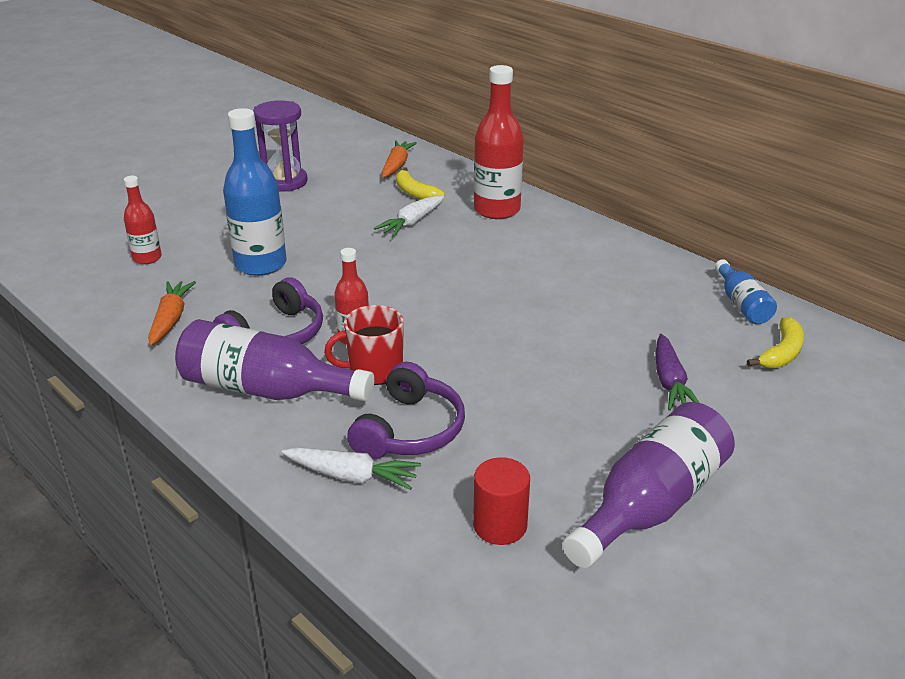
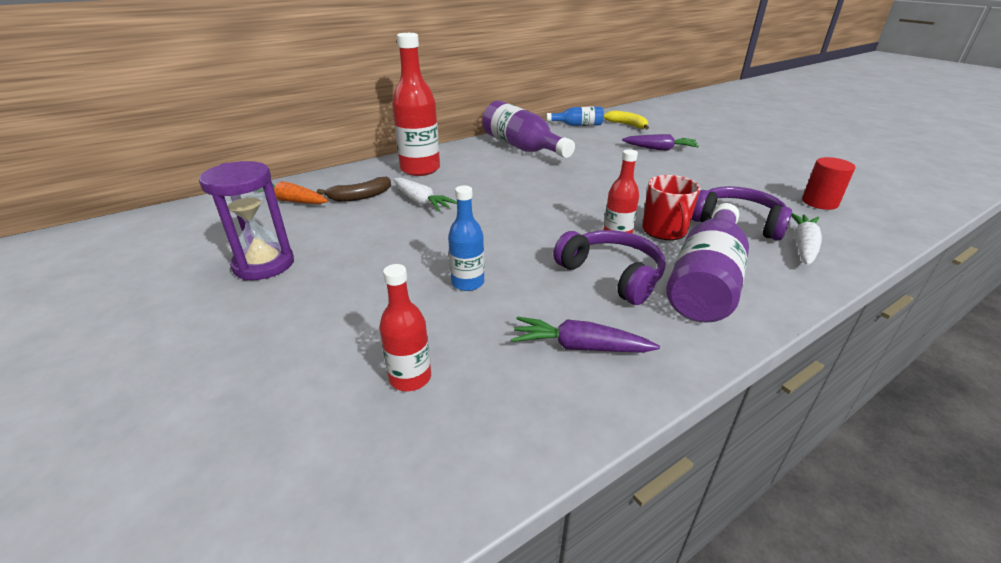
camera: 80 degrees left, 0 degrees up
(171, 319) = (580, 347): orange carrot -> purple carrot
(261, 264) = (467, 283): blue bottle -> blue bottle, size x0.56
(415, 193) = (360, 196): yellow banana -> brown banana
(651, 504) = (774, 166): purple bottle -> purple bottle (522, 147)

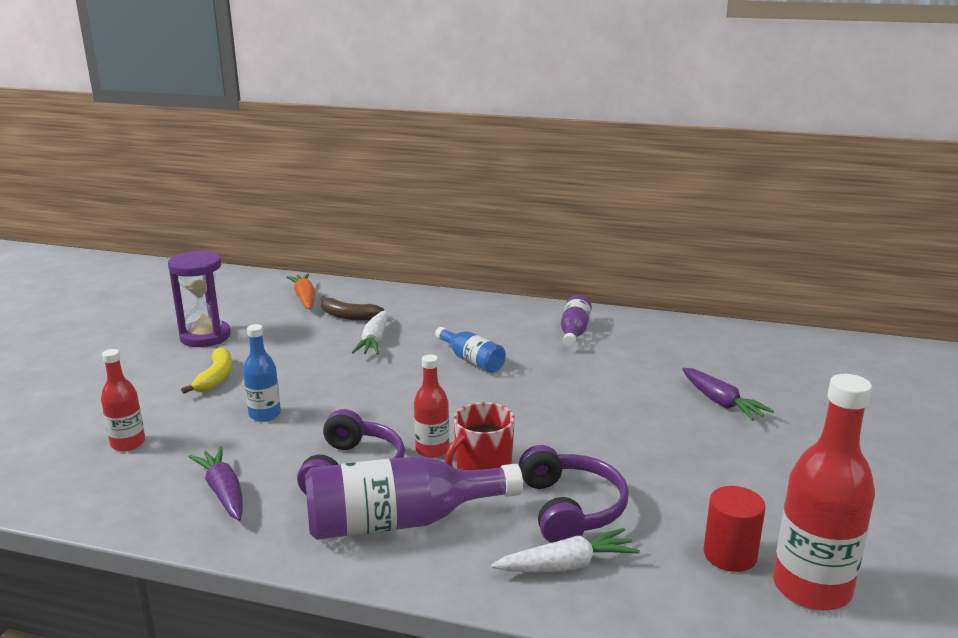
camera: 50 degrees right, 10 degrees down
(420, 169) = (438, 312): red bottle -> red bottle (811, 588)
(522, 147) = (574, 332): purple bottle -> purple bottle, size x0.56
(577, 125) = (703, 333): blue bottle -> blue bottle (471, 360)
(627, 125) = (768, 359): yellow banana -> yellow banana (215, 378)

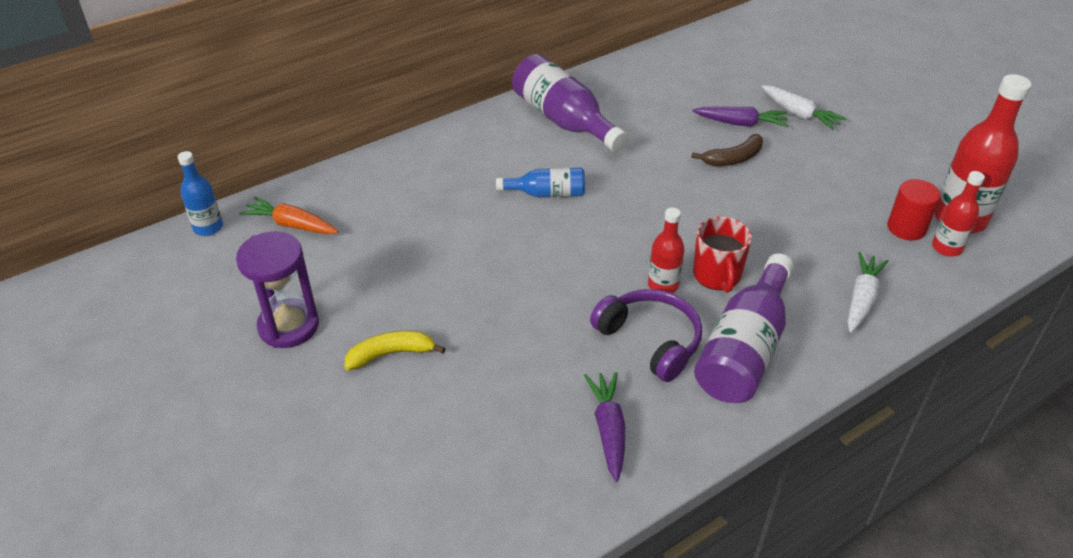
camera: 50 degrees left, 20 degrees up
(128, 443) = (456, 462): red bottle -> red bottle (946, 248)
(215, 378) = (391, 354): yellow banana -> yellow banana turned 60 degrees counterclockwise
(223, 492) = (608, 429): purple carrot -> purple carrot turned 75 degrees clockwise
(265, 414) = (502, 351): blue bottle -> blue bottle (208, 227)
(348, 316) = (371, 217): brown banana -> brown banana (733, 158)
(374, 341) = (443, 226): white carrot -> white carrot (799, 114)
(571, 508) = (802, 261): purple headphones -> none
(574, 332) = (564, 120): purple bottle -> purple bottle, size x1.80

